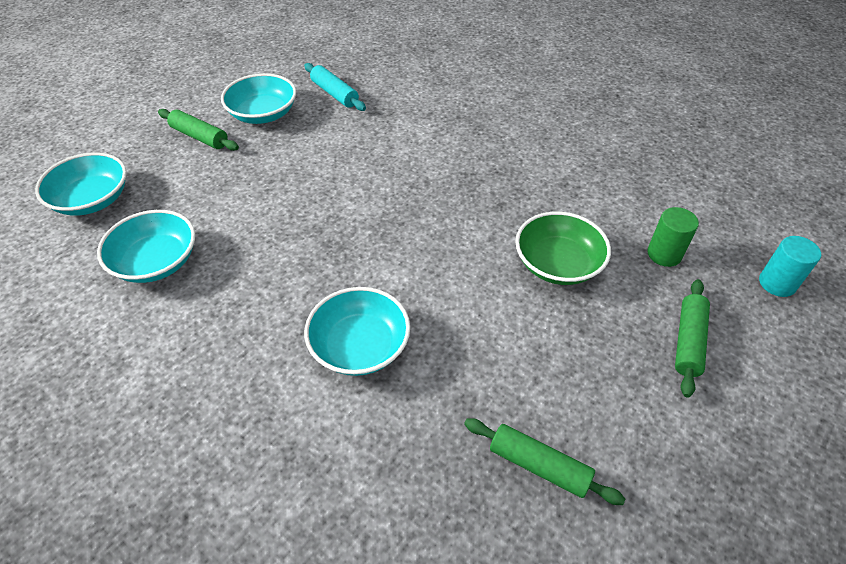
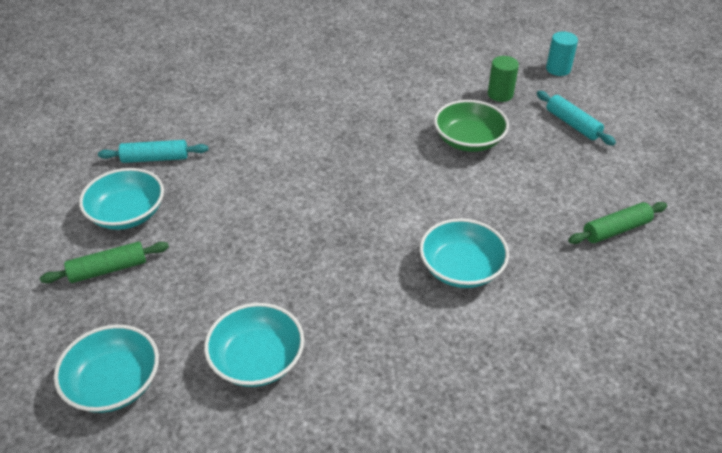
camera: 55 degrees left, 5 degrees down
(688, 341) = (572, 124): green rolling pin -> turquoise rolling pin

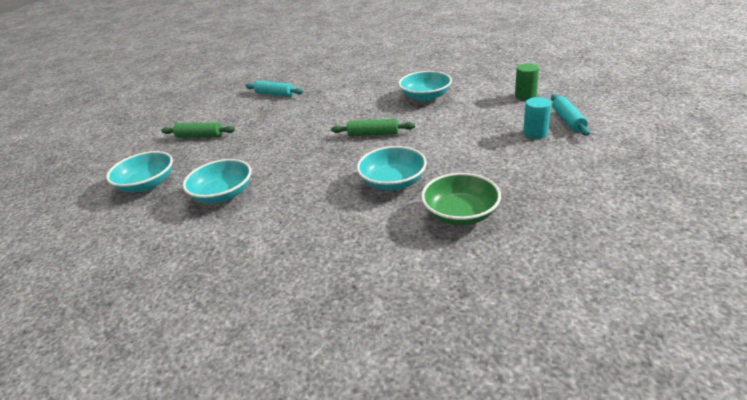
camera: 35 degrees right, 10 degrees down
(127, 214) = (235, 115): turquoise bowl -> turquoise bowl (425, 97)
(469, 140) = (474, 116): green bowl -> green bowl (460, 214)
(558, 69) = (589, 88): turquoise cylinder -> turquoise cylinder (535, 133)
(616, 230) = (538, 188): green rolling pin -> green rolling pin (373, 134)

